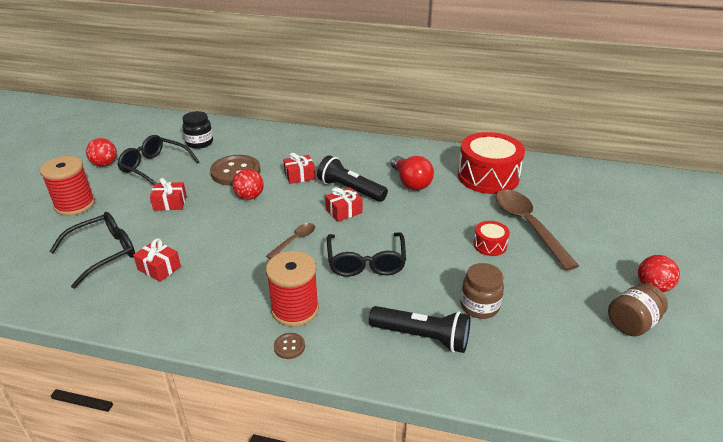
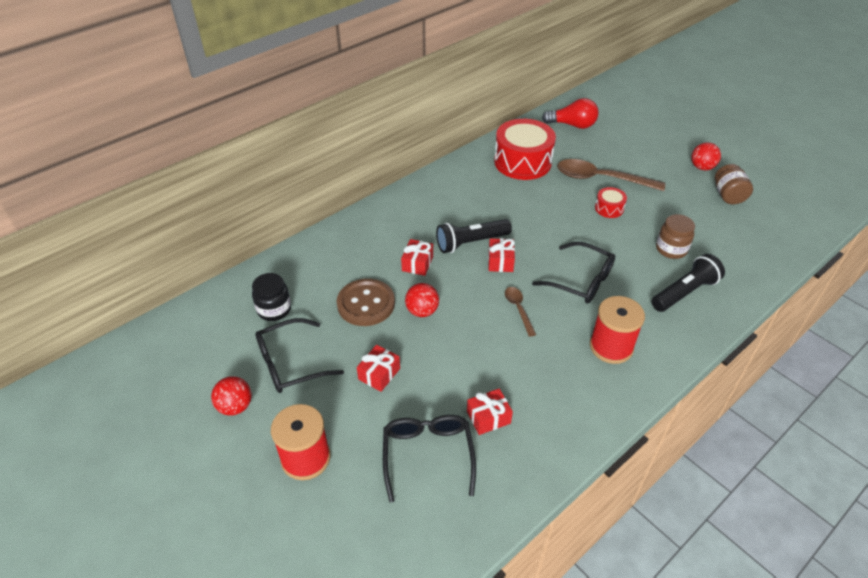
camera: 55 degrees left, 10 degrees up
(289, 346) = (652, 367): brown button -> none
(411, 182) = (492, 204): red light bulb -> red light bulb (572, 125)

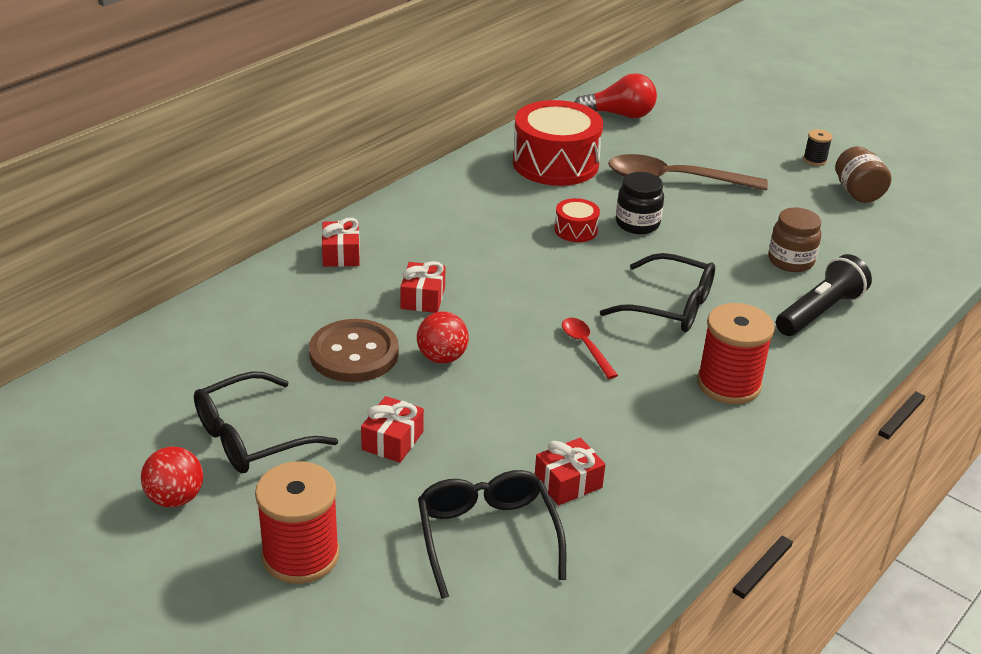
camera: 10 degrees left, 10 degrees down
(274, 309) = (211, 369): black jar -> black jar (637, 224)
(471, 243) = (498, 268): black flashlight -> none
(500, 261) = (547, 289): red gift -> red gift (341, 254)
(518, 309) = (585, 346): brown spoon -> red spoon
(609, 208) = (693, 215): red drum -> red drum (576, 230)
(702, 167) = (814, 160): red ball -> black spool

